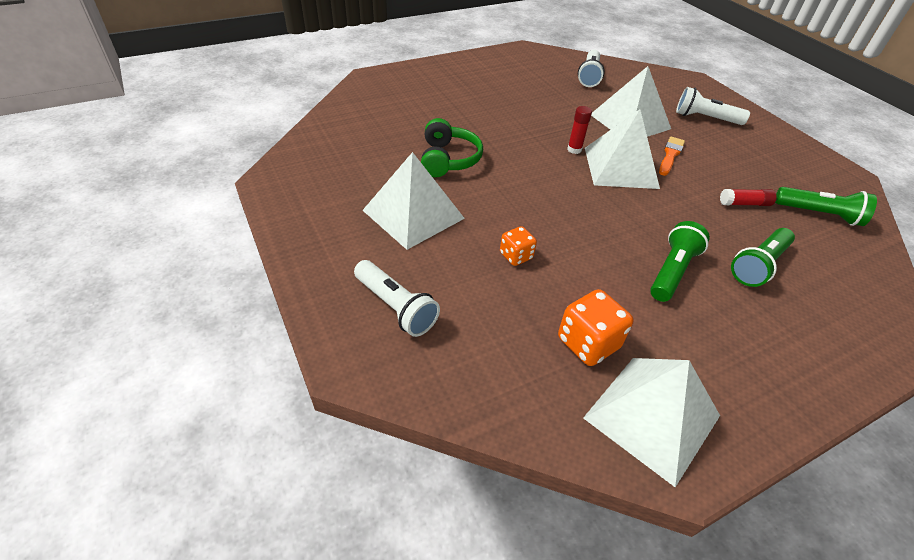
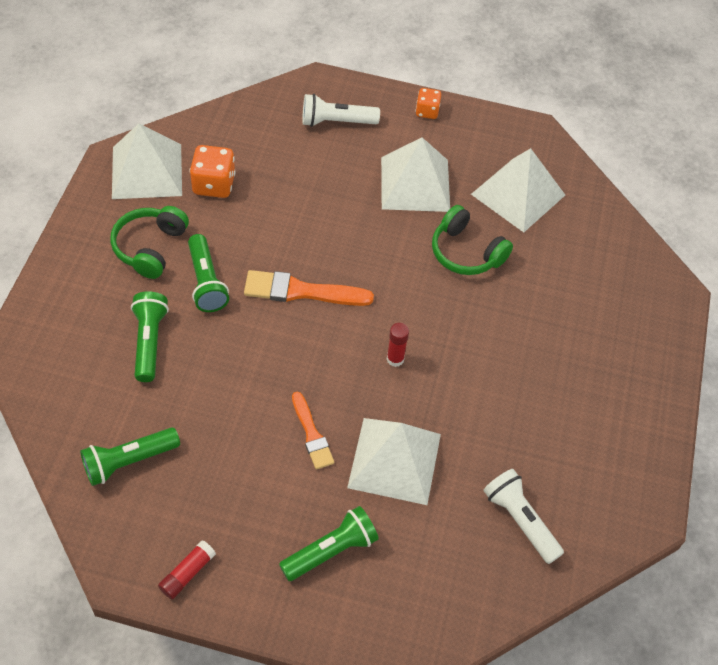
camera: 130 degrees right, 10 degrees up
(516, 256) = (315, 208): orange dice -> orange dice (427, 111)
(596, 215) = (301, 291): none -> orange brush
(621, 167) = (336, 370): white pyramid -> white pyramid (518, 194)
(705, 118) = (331, 550): white flashlight -> green flashlight
(707, 333) = (150, 247): none -> green headphones
(744, 203) = (201, 416): red glue stick -> red glue stick (187, 573)

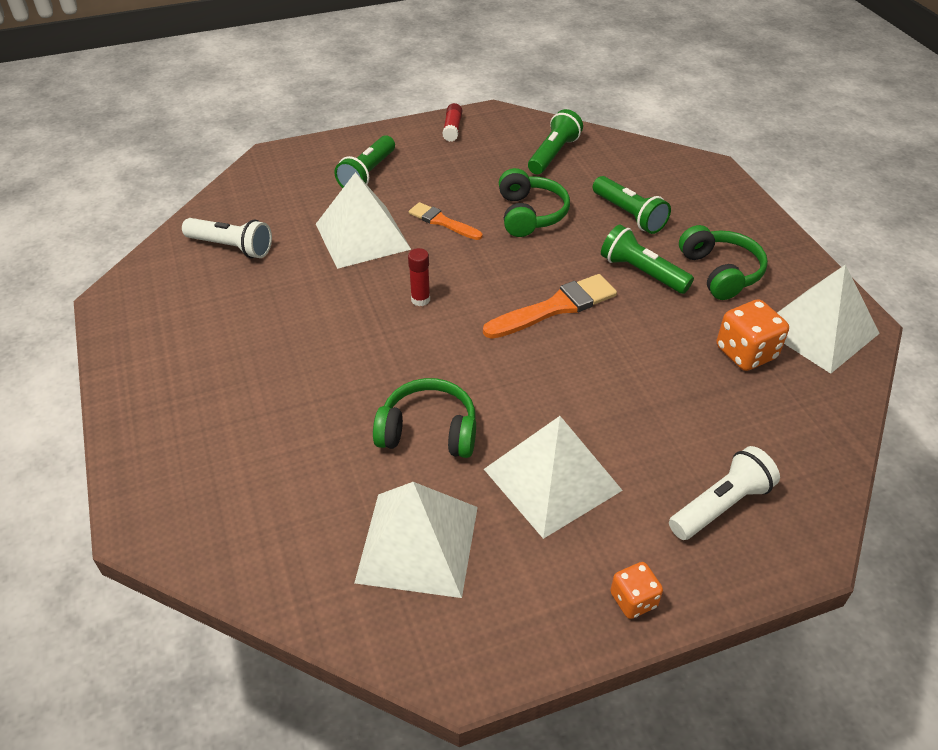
camera: 150 degrees right, 10 degrees down
(229, 395) = (530, 214): none -> green headphones

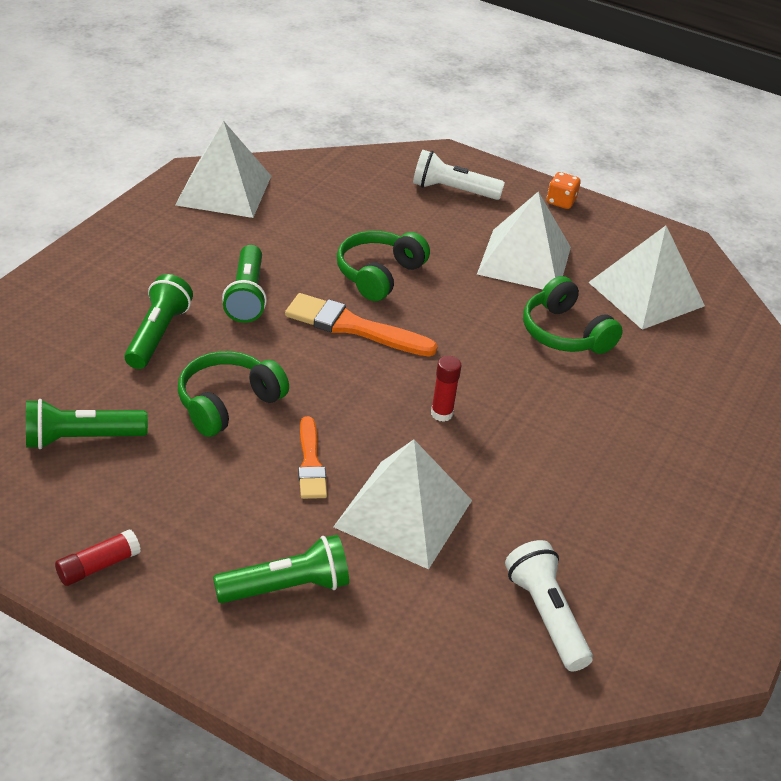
camera: 135 degrees left, 5 degrees down
(720, 272) = (197, 253): green headphones -> green headphones (379, 274)
(745, 353) = (292, 215): orange dice -> none

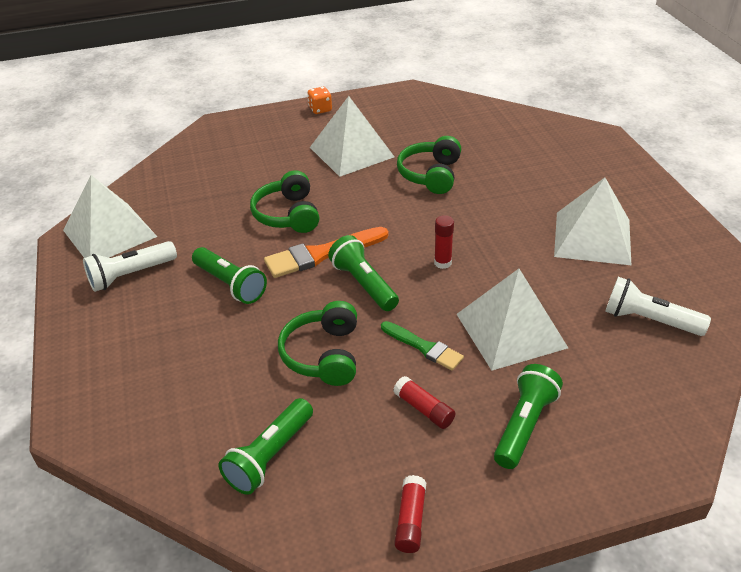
camera: 40 degrees left, 0 degrees up
(157, 334) = (212, 351): green flashlight -> green flashlight (363, 284)
(233, 505) = (424, 409): none -> red glue stick
(310, 463) = (423, 347): orange brush -> green brush
(452, 191) = (253, 141): white flashlight -> white flashlight (131, 275)
(564, 333) = (431, 175): green headphones -> green headphones turned 90 degrees clockwise
(646, 294) = (434, 128): white pyramid -> white pyramid (592, 238)

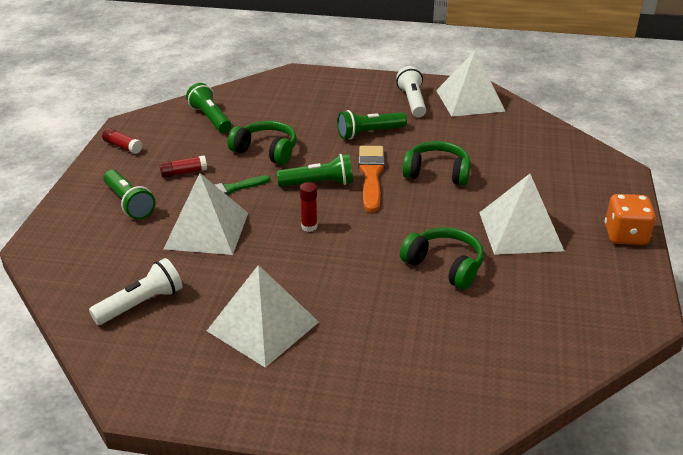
camera: 115 degrees right, 5 degrees down
(320, 109) = (625, 235): orange dice -> orange dice, size x1.62

